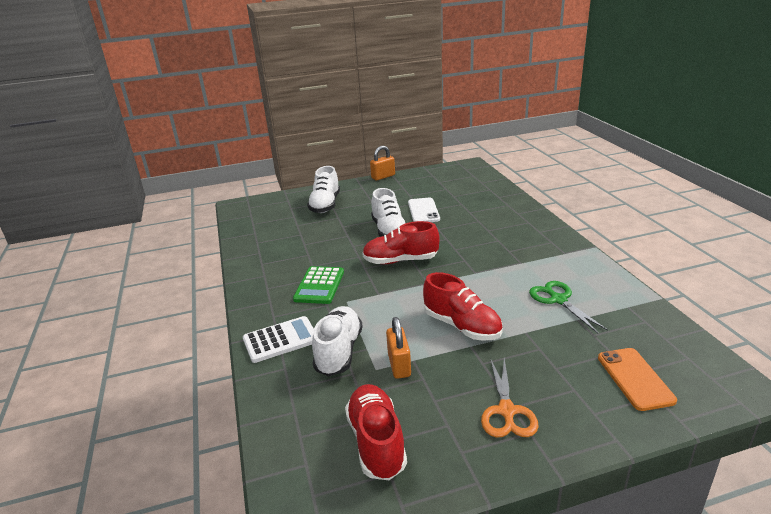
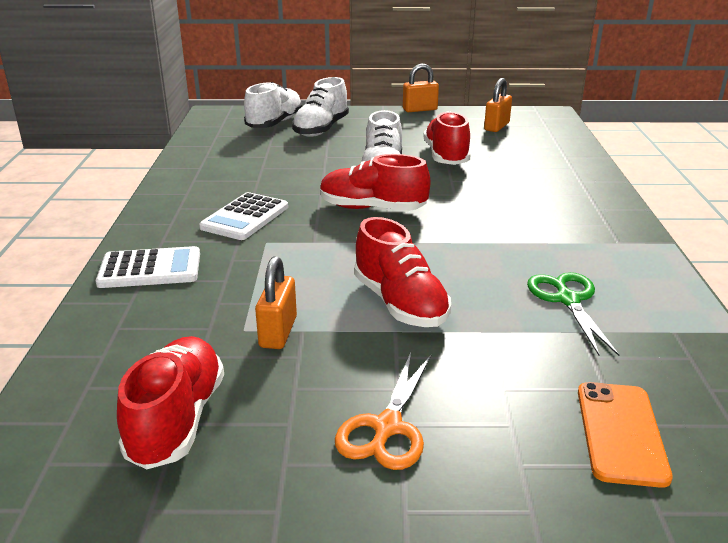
camera: 15 degrees right, 0 degrees up
(319, 286) = (245, 217): green calculator -> white calculator
(339, 352) = (211, 298): white shoe -> white shoe (275, 123)
(423, 211) = (446, 156): white phone -> red shoe
(442, 181) = (496, 127): none -> orange padlock

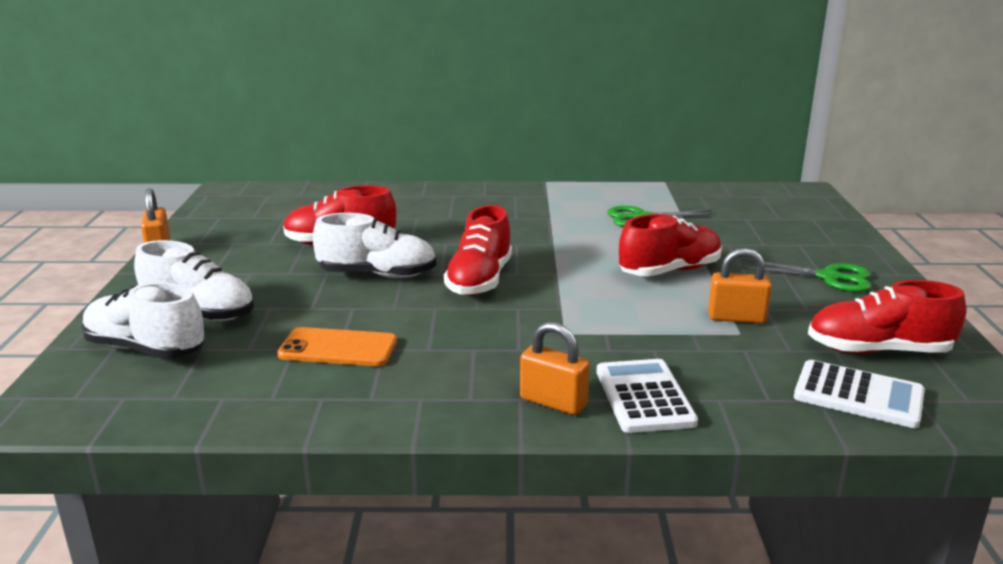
camera: 90 degrees left, 5 degrees down
(245, 217) = (502, 349): white calculator -> white calculator (858, 395)
(387, 427) = (829, 277): orange scissors -> green scissors
(496, 127) = (255, 215): orange padlock -> orange padlock (553, 402)
(620, 433) = (787, 219): orange phone -> orange phone (338, 348)

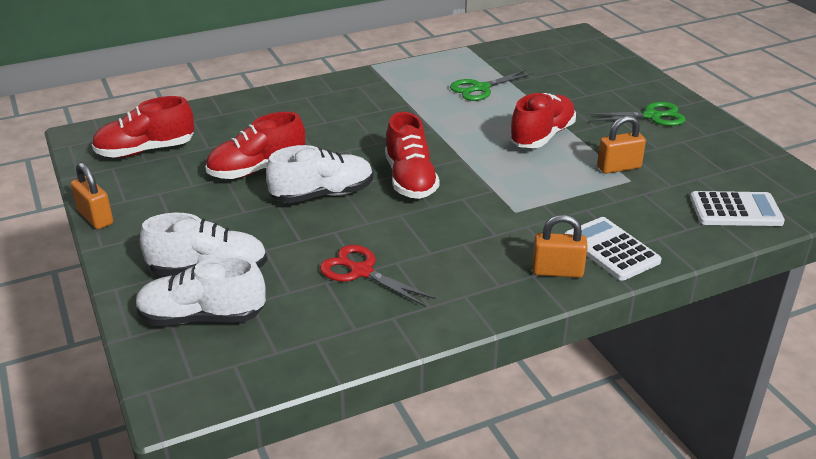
camera: 25 degrees left, 10 degrees up
(338, 348) = (361, 271): orange phone -> red scissors
(878, 351) = (723, 172): red shoe -> red shoe (145, 151)

